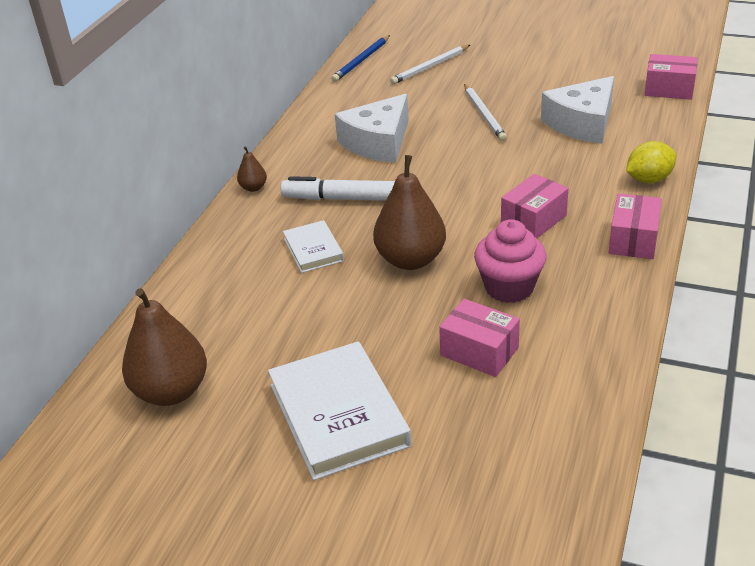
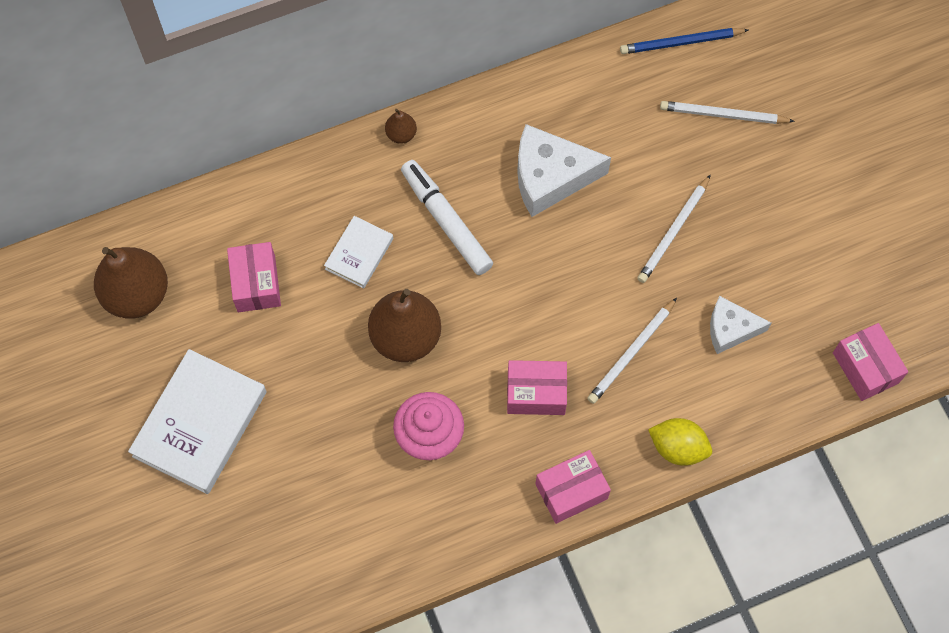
camera: 45 degrees right, 30 degrees up
(479, 351) = (337, 469): pink box -> pink box (256, 283)
(552, 167) = (631, 353): none -> white pencil
(582, 123) = (730, 329): white cheese -> white cheese, size x0.61

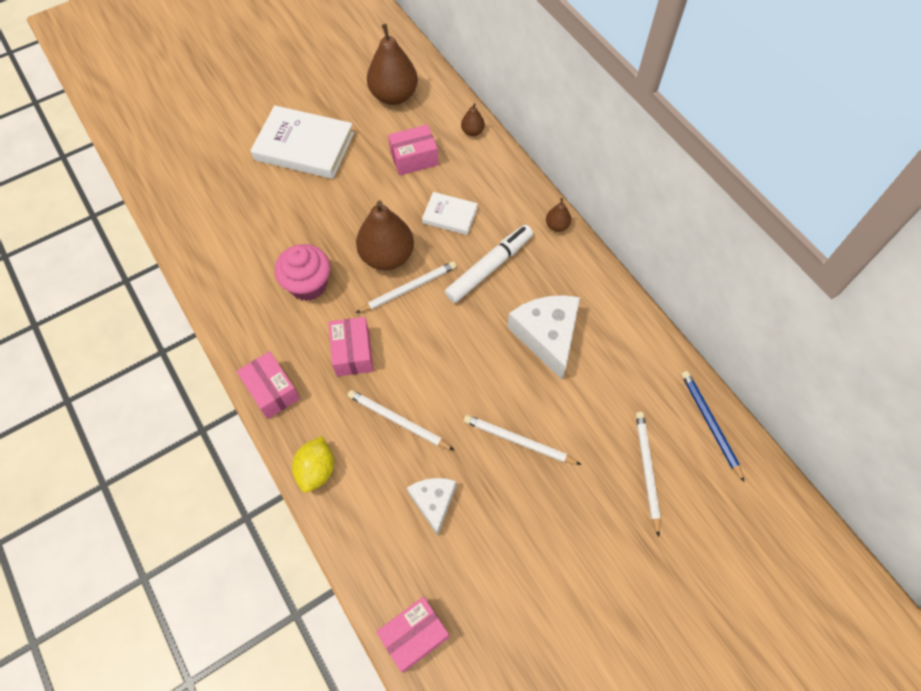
camera: 80 degrees right, 5 degrees down
(228, 204) = (472, 131): none -> brown pear
(458, 318) = (408, 288): none -> white pencil

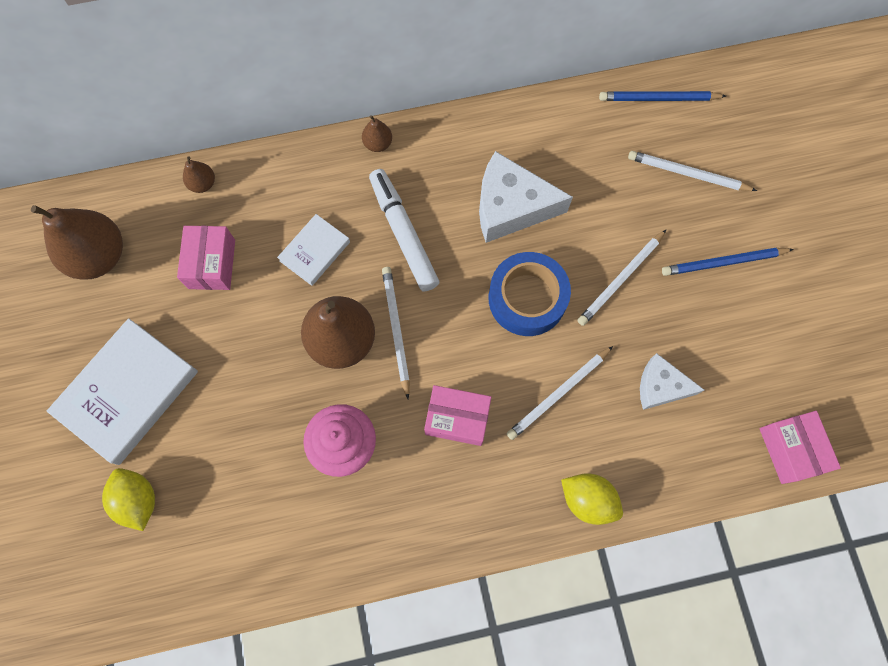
camera: 70 degrees left, 10 degrees up
(233, 179) = (138, 500): none -> yellow lemon
(272, 391) = (473, 526): pink box -> none
(471, 372) = (527, 298): none -> blue tape
(572, 526) = (723, 263): none -> blue pencil

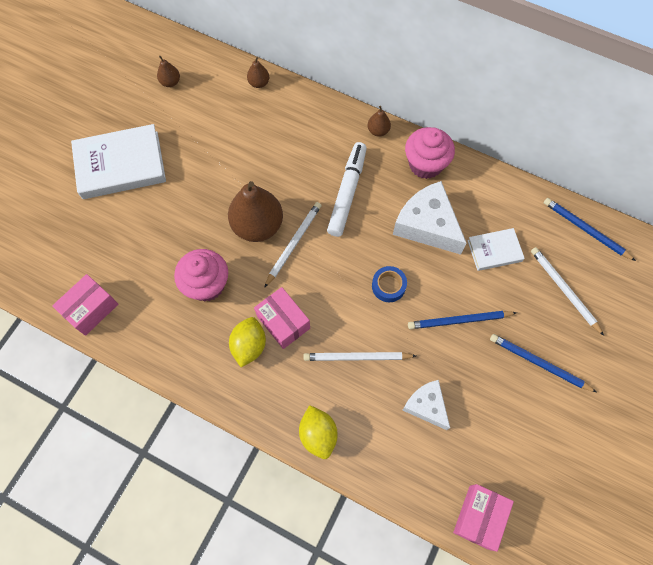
camera: 40 degrees right, 5 degrees down
(99, 256) = (170, 82): brown pear -> brown pear, size x0.46
(138, 500) = (75, 225): yellow lemon -> yellow lemon (249, 346)
(212, 264) = (225, 130): pink box -> pink box (91, 309)
(314, 251) = (287, 165): white book -> white book (494, 251)
(456, 145) = (425, 164): none -> pink cupcake
(527, 298) = (388, 286): blue tape -> blue tape, size x0.55
(621, 279) = (459, 321): white pencil -> blue pencil

